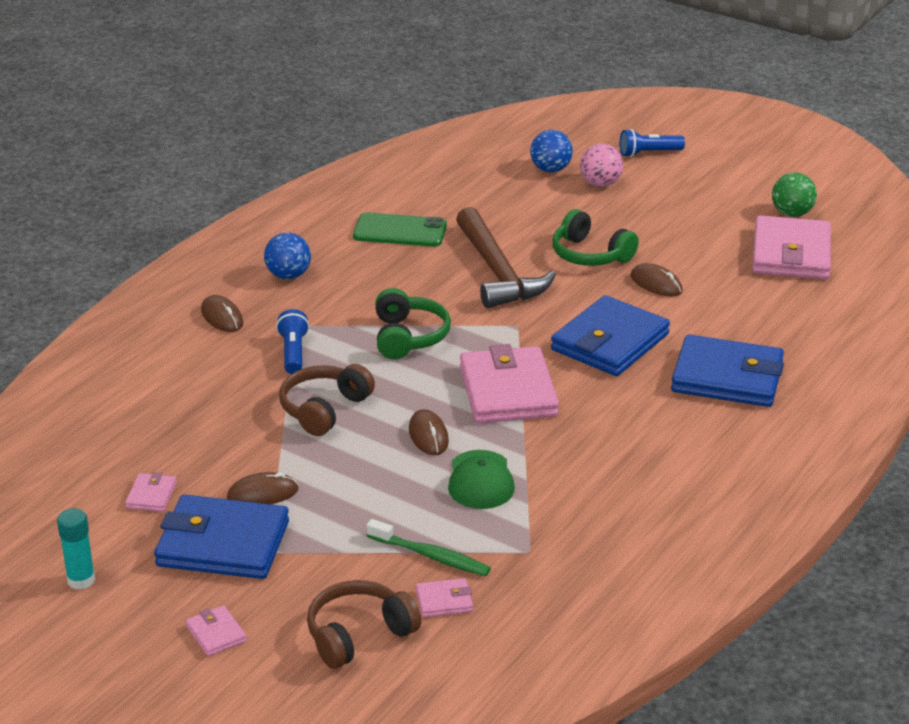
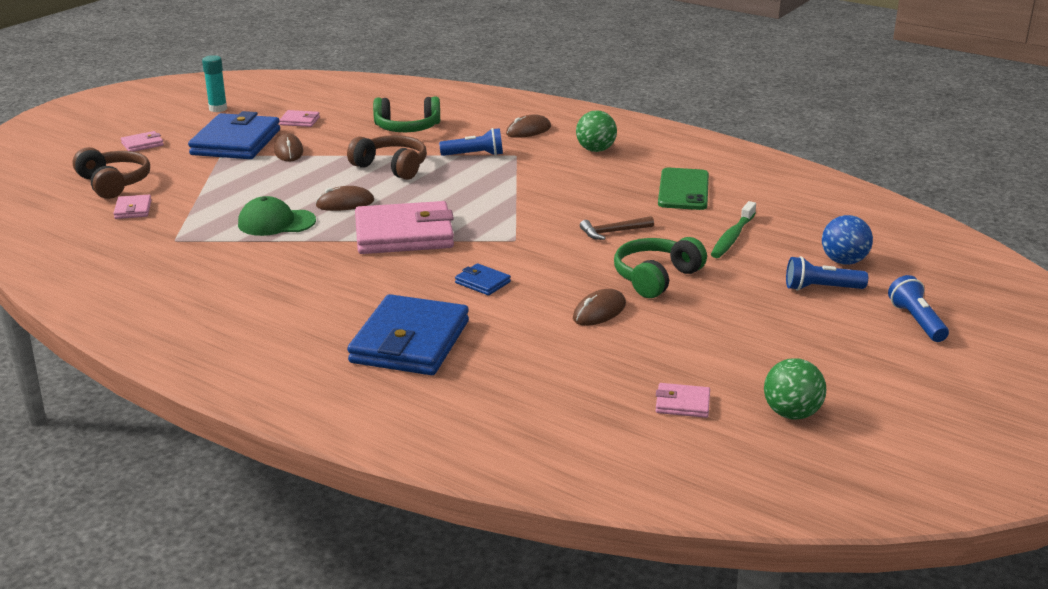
camera: 90 degrees right, 5 degrees down
(288, 275) = (595, 150): blue ball -> green ball
(408, 337) = (496, 195): green headphones -> green headphones (407, 128)
(431, 556) = (188, 205): green toothbrush -> green toothbrush (732, 237)
(498, 272) = (613, 232): brown hammer -> brown hammer, size x0.44
(600, 184) = (821, 288): pink ball -> blue flashlight
(610, 342) = (482, 282): blue wallet -> blue wallet, size x0.44
(791, 254) = (682, 404): pink wallet -> pink wallet, size x0.44

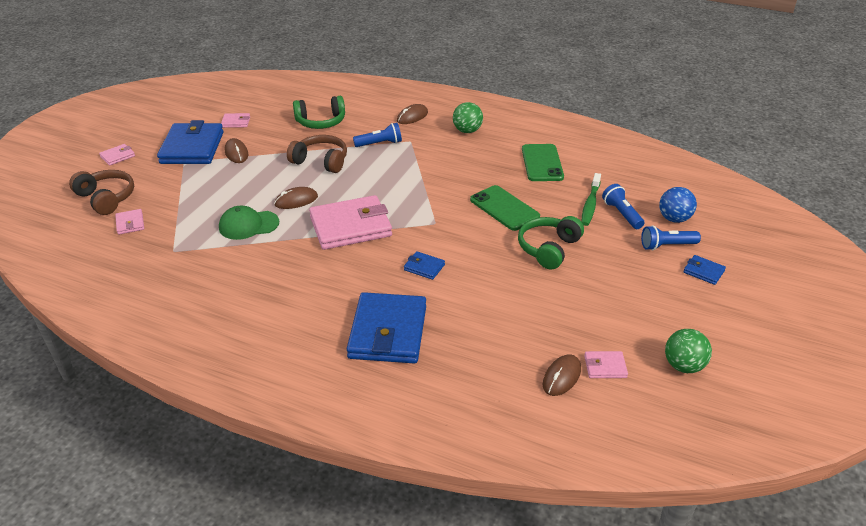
camera: 10 degrees left, 10 degrees up
(218, 109) = (167, 115): turquoise glue stick -> none
(599, 312) = (518, 286): brown mouse -> brown mouse (561, 377)
(613, 232) = (504, 208): brown hammer -> green phone
(862, 319) = (703, 271): none -> blue wallet
(916, 321) = (740, 269): blue flashlight -> blue flashlight (621, 214)

